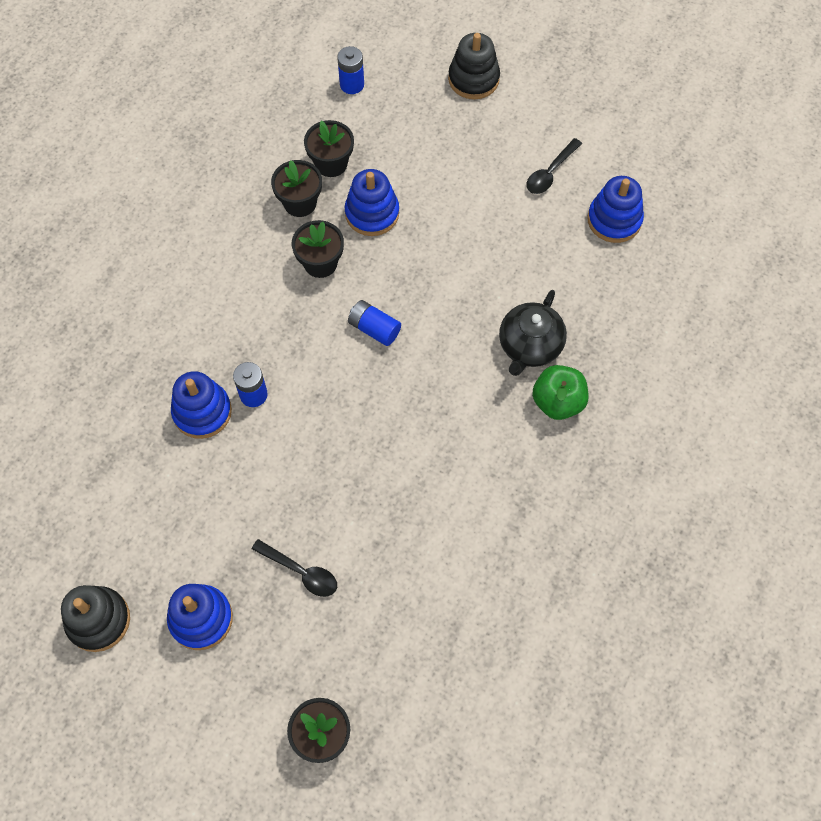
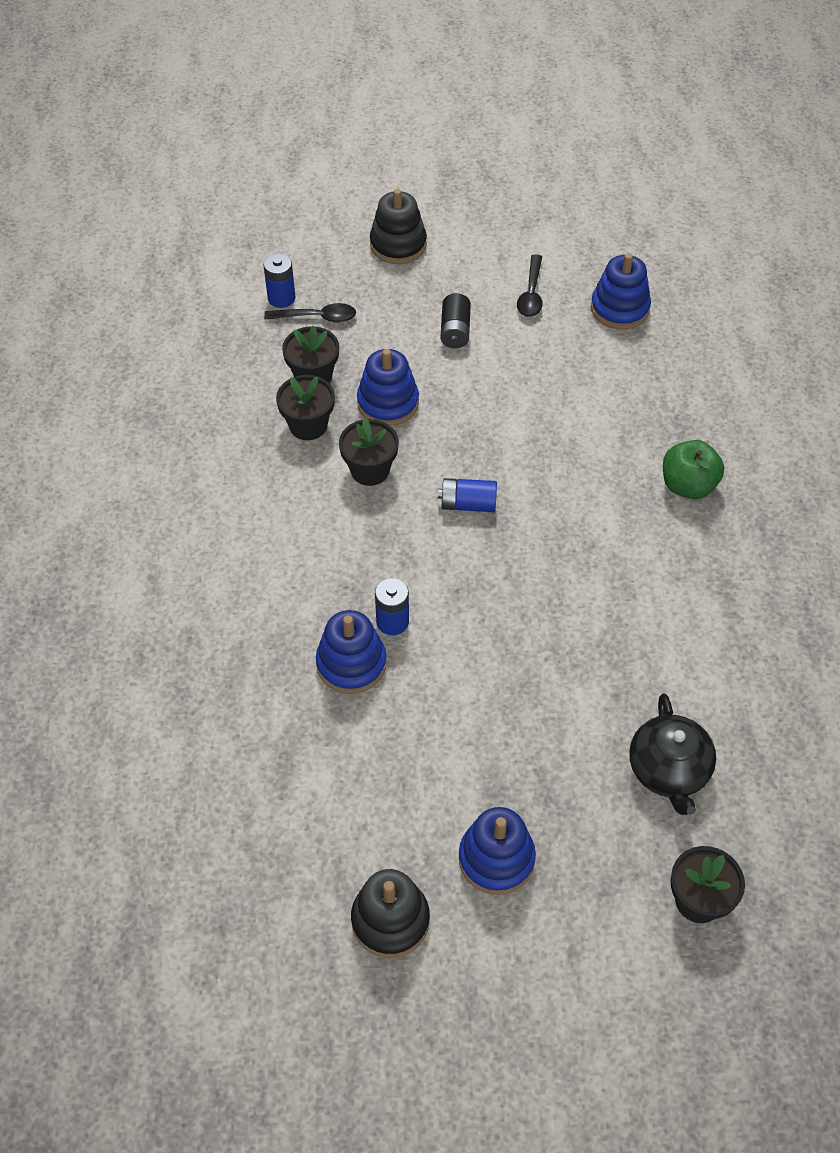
camera: 30 degrees left, 10 degrees down
(301, 572) = (563, 760): black spoon -> black spoon (317, 317)
(466, 176) = (455, 331): none -> black battery
(529, 346) = (625, 450): black teapot -> black teapot (668, 770)

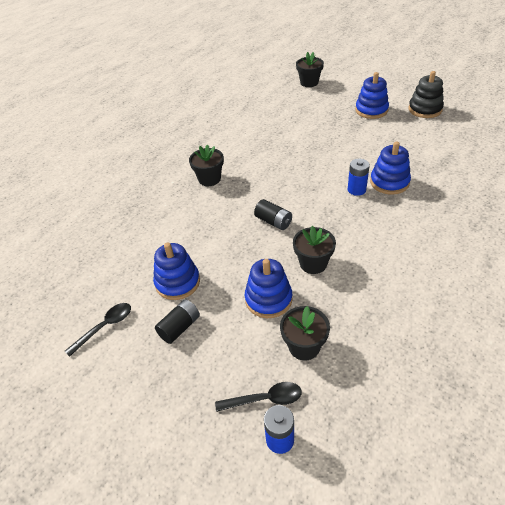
camera: 140 degrees left, 10 degrees down
(308, 425) = (332, 311): black flower pot -> black flower pot (209, 179)
(317, 317) = (264, 399): black spoon -> black spoon turned 135 degrees clockwise
(398, 244) = (142, 436): black stacking toy -> none
(468, 504) = (273, 221): blue battery -> black battery
(619, 308) = (71, 286): blue stacking toy -> blue stacking toy (177, 282)
(668, 770) = (284, 109): black teapot -> none
(688, 485) = (162, 183): green apple -> none

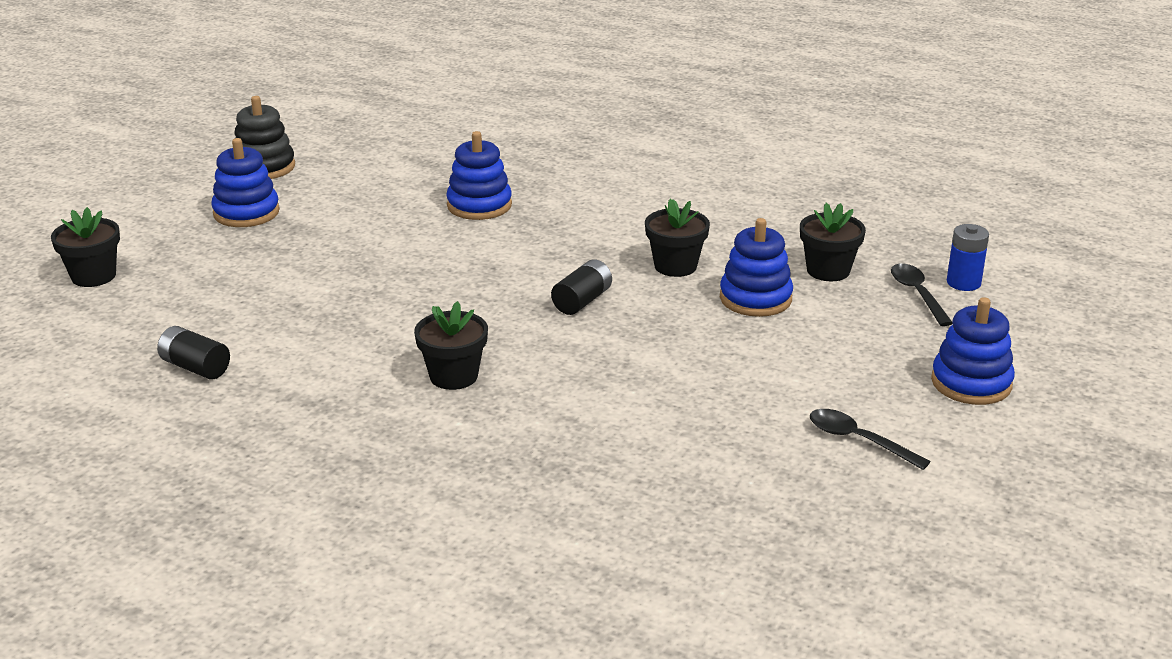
camera: 100 degrees left, 15 degrees down
(177, 282) = (743, 381): blue stacking toy -> blue stacking toy (971, 383)
(179, 327) = (832, 368): black battery -> black battery (195, 367)
(356, 189) = (497, 231): blue battery -> none

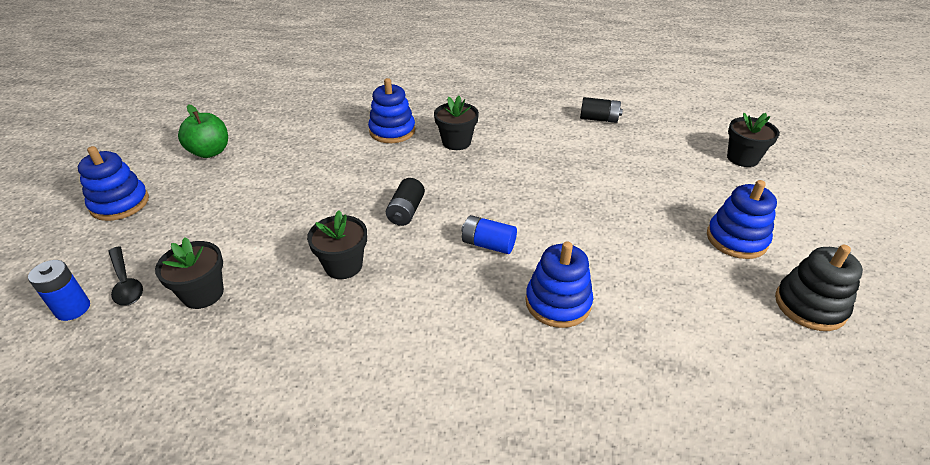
camera: 160 degrees right, 10 degrees up
(508, 255) = (488, 244): none -> blue battery
(755, 298) = (271, 245): blue stacking toy -> blue stacking toy (392, 131)
(858, 440) = (210, 152): black spoon -> green apple

